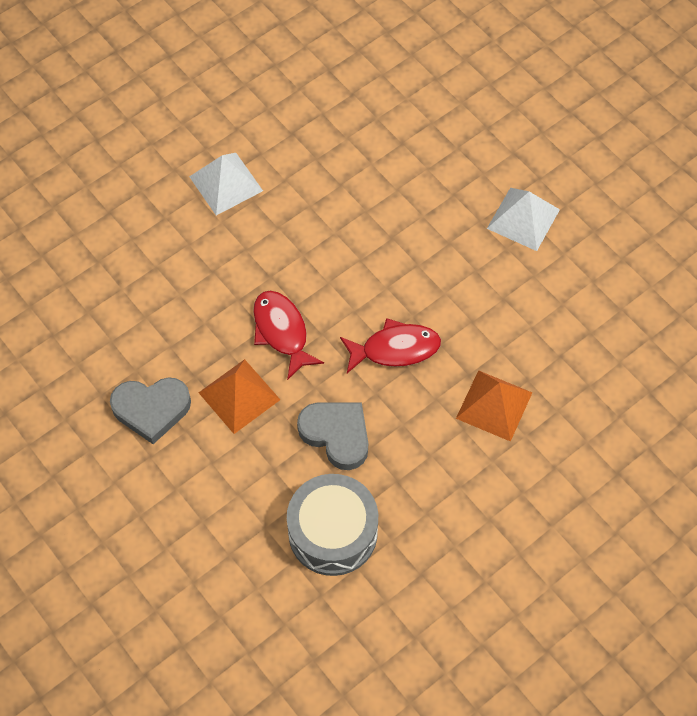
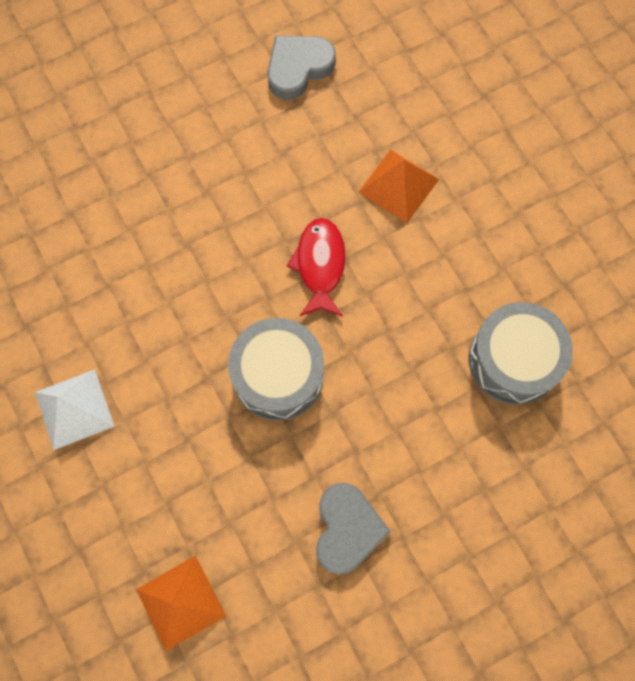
camera: 80 degrees left, 10 degrees up
(239, 396) = (347, 431): orange pyramid -> orange pyramid (181, 602)
(282, 332) = (278, 375): red fish -> grey drum
(336, 435) = (407, 339): grey heart -> grey heart (298, 68)
(523, 219) = (194, 116): white pyramid -> none

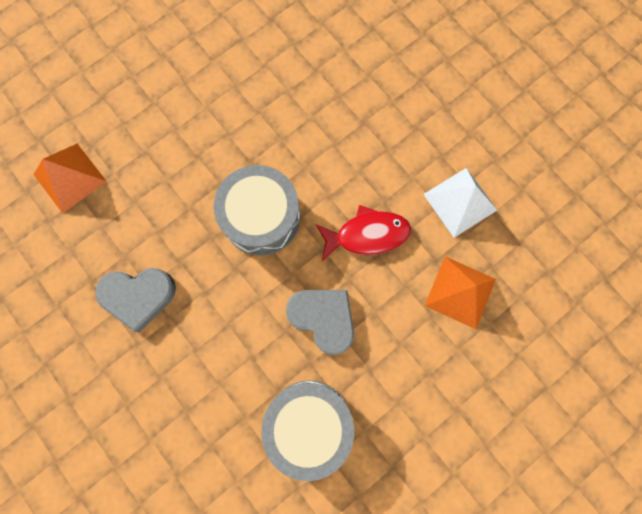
camera: 80 degrees right, 5 degrees up
(74, 409) = (210, 68): white pyramid -> white pyramid (460, 202)
(298, 68) = (557, 182): grey heart -> grey heart (323, 318)

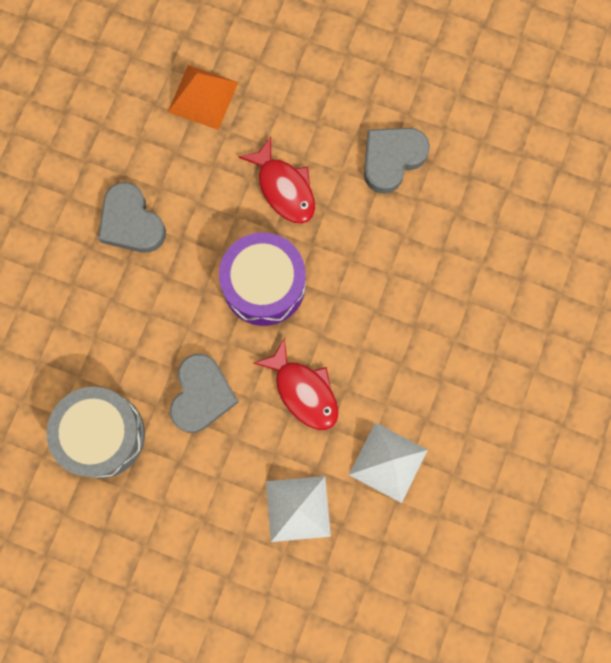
camera: 60 degrees right, 0 degrees up
(191, 157) = (284, 188): none -> red fish
(221, 65) = (392, 159): none -> grey heart
(261, 217) = (264, 285): grey drum -> purple drum
(460, 292) = (298, 508): orange pyramid -> white pyramid

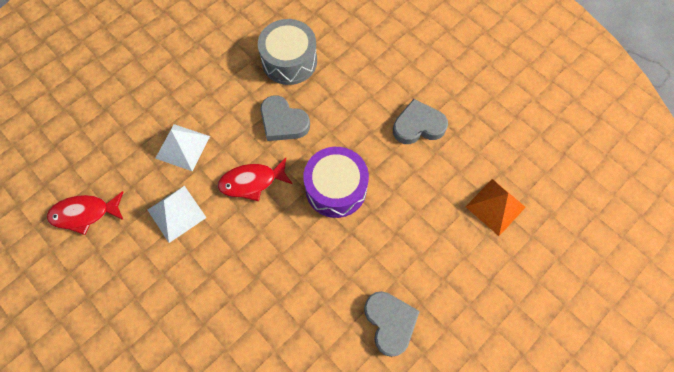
camera: 115 degrees right, 10 degrees down
(284, 188) = (400, 232): red fish -> red fish (85, 214)

